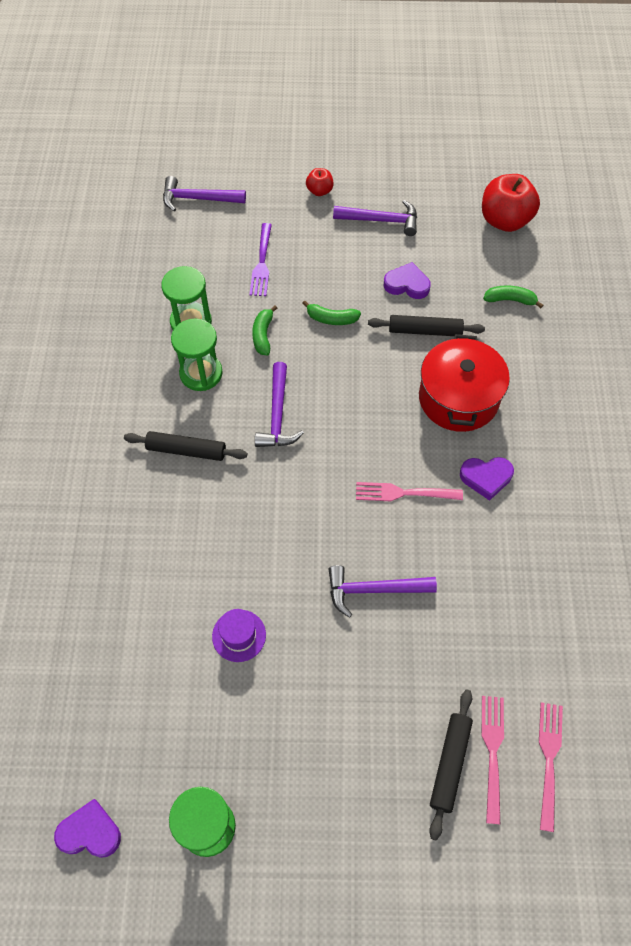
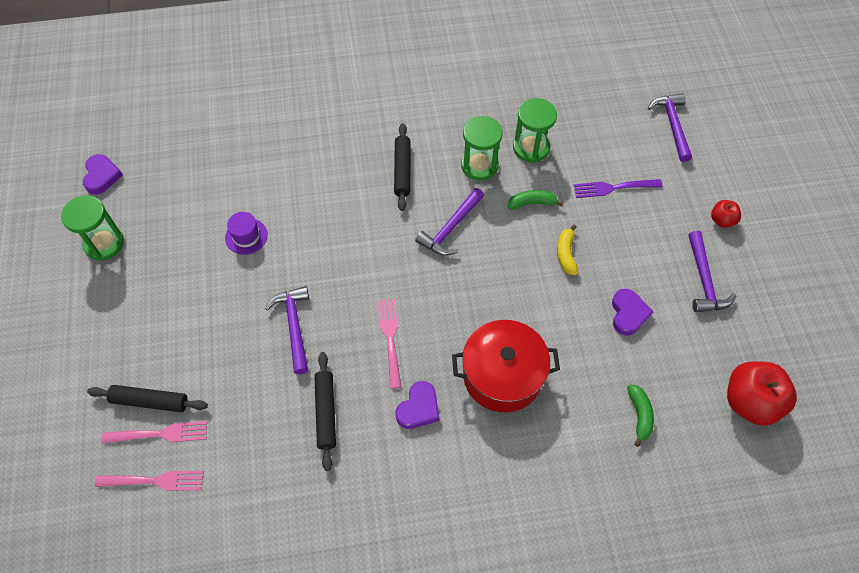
camera: 80 degrees right, 0 degrees up
(277, 415) = (450, 228): purple hammer -> purple hammer turned 45 degrees counterclockwise
(331, 319) = (566, 254): green banana -> yellow banana
(425, 331) = (575, 336): black rolling pin -> black rolling pin (325, 412)
(486, 477) = (418, 408): purple heart -> purple heart turned 135 degrees counterclockwise

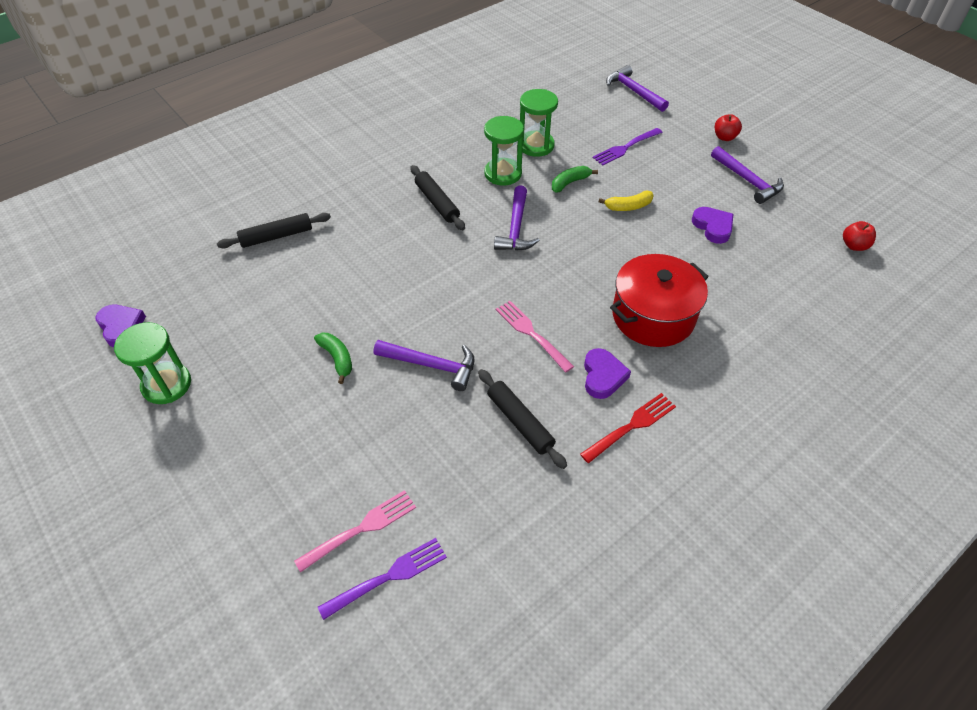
camera: 30 degrees left, 10 degrees down
(150, 401) = (327, 504): black rolling pin -> black rolling pin (276, 236)
(154, 481) = (387, 577): pink fork -> purple fork
(246, 236) = (324, 313): purple hat -> none
(294, 326) = (431, 365): purple hammer -> purple hammer turned 150 degrees clockwise
(407, 464) = (630, 427): none -> red fork
(566, 254) = (628, 207): yellow banana -> yellow banana turned 75 degrees counterclockwise
(639, 415) = (785, 293): green banana -> green banana (337, 359)
(750, 402) = (854, 246): red apple -> red apple, size x0.50

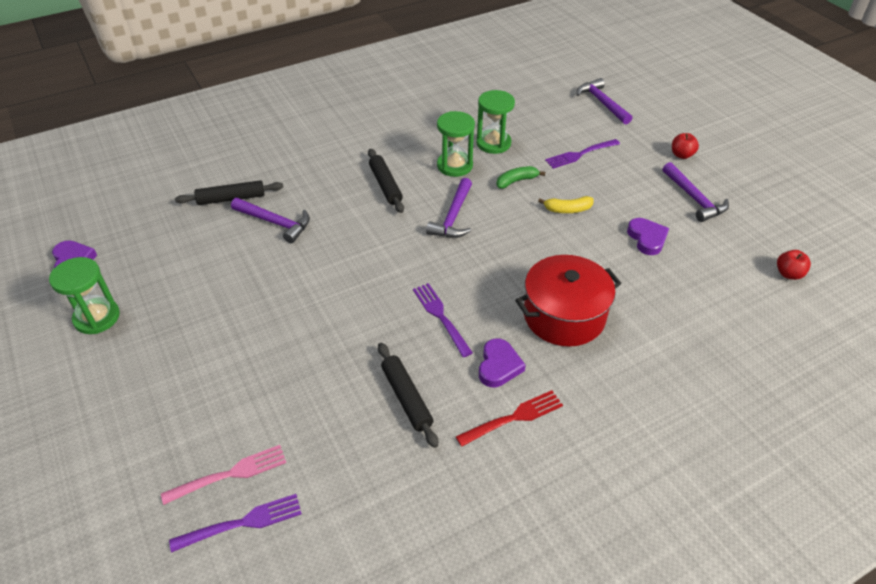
camera: 10 degrees right, 5 degrees down
(337, 359) = (253, 315): green banana -> none
(431, 365) = (338, 333): purple hammer -> purple hammer (275, 223)
(532, 334) = (441, 317): pink fork -> purple fork

